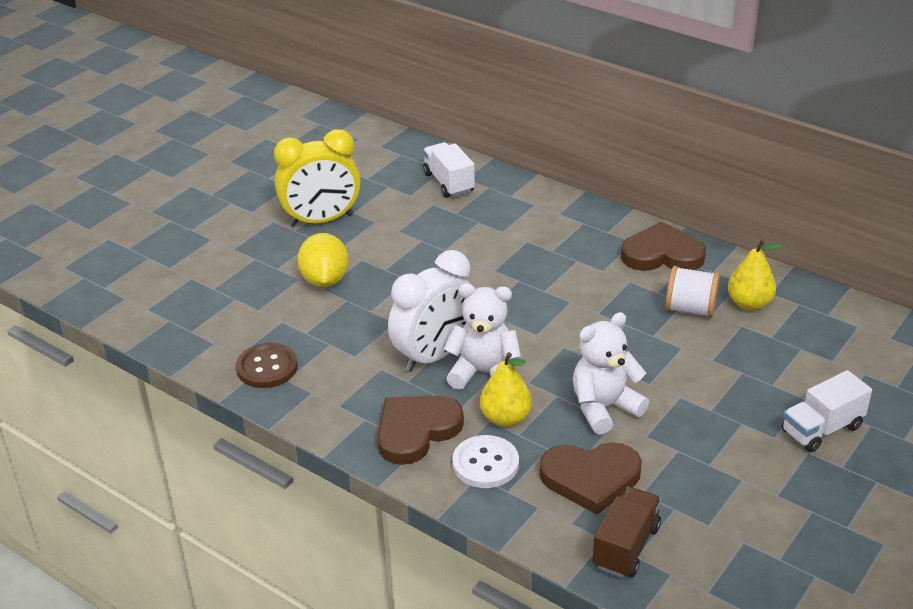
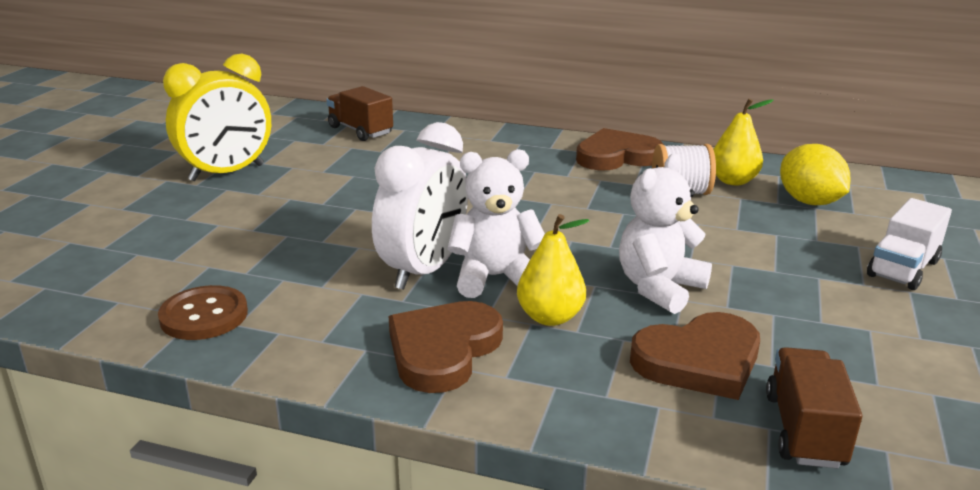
camera: 20 degrees left, 10 degrees down
(325, 280) = (252, 221): yellow lemon -> yellow lemon (809, 202)
(448, 183) = (360, 130): white truck -> brown truck
(485, 464) = (556, 370): white button -> none

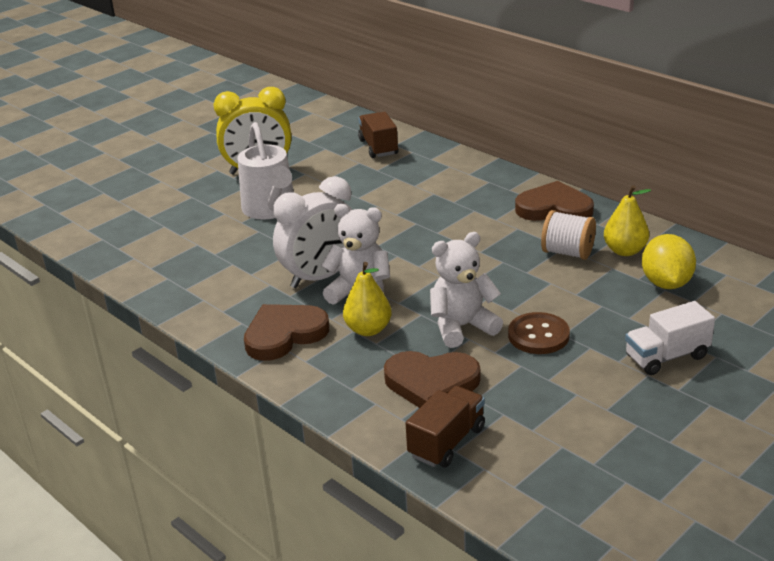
camera: 30 degrees right, 5 degrees up
(204, 315) = (171, 278): brown button -> brown button (538, 335)
(283, 210) = (271, 210): none -> white watering can

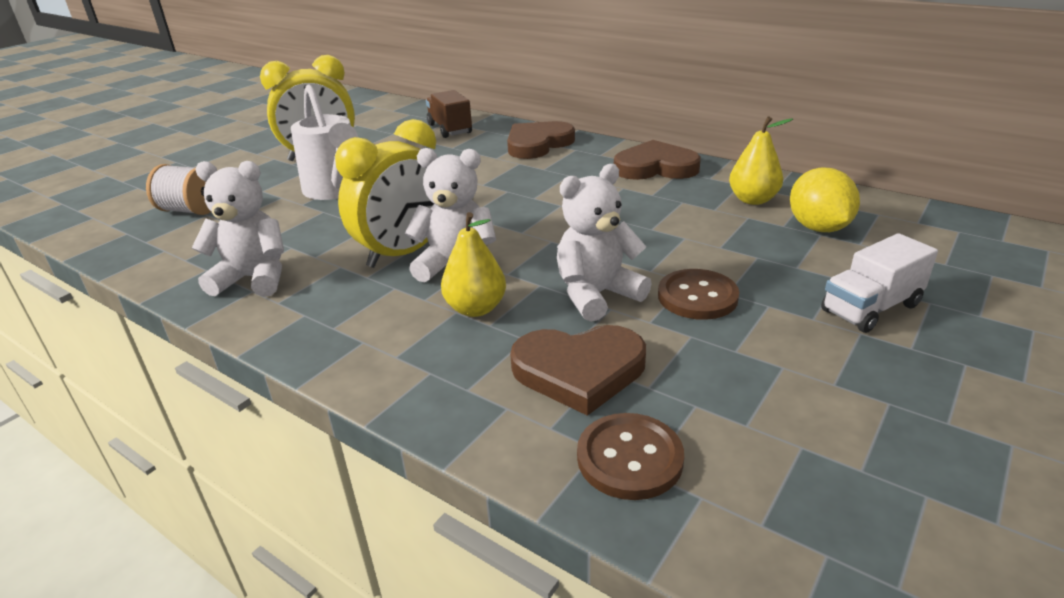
camera: 10 degrees left, 0 degrees up
(204, 289) = (254, 279): none -> white teddy bear
(284, 335) = (363, 325): brown heart -> brown heart (537, 144)
(321, 277) = (404, 253): white clock -> yellow clock
(447, 442) = (629, 458): brown truck -> brown button
(567, 252) = (690, 206): white spool -> white spool (191, 210)

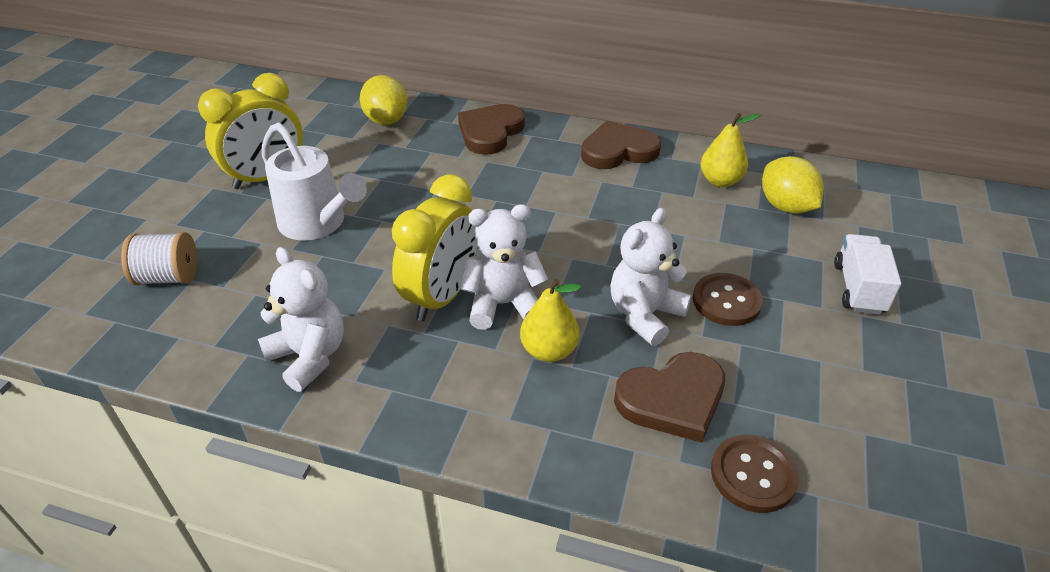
camera: 20 degrees left, 10 degrees up
(254, 279) = (309, 356): white teddy bear -> white teddy bear turned 60 degrees clockwise
(449, 129) = (386, 120): brown truck -> yellow lemon
(870, 308) = (858, 288): white truck -> white truck turned 150 degrees clockwise

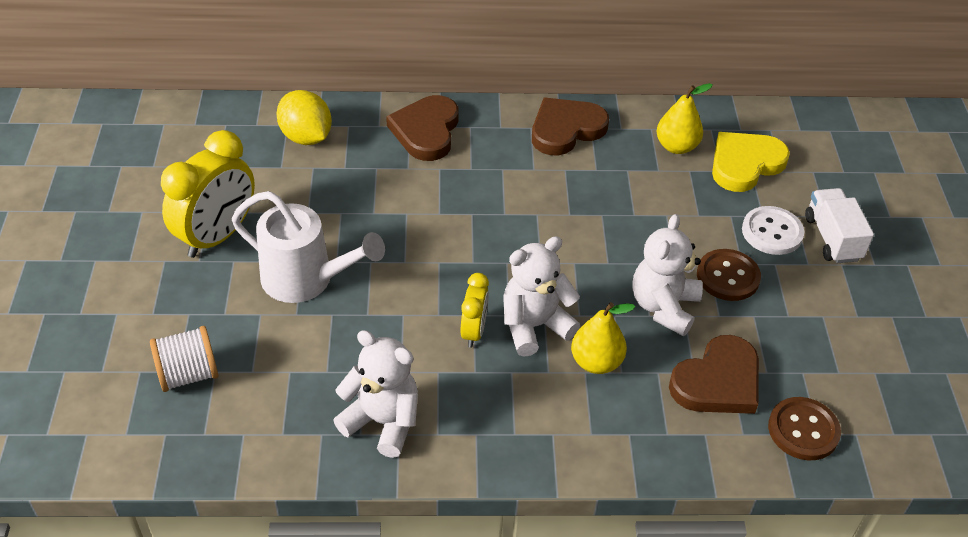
camera: 20 degrees left, 5 degrees up
(442, 297) = (474, 331): yellow clock -> yellow clock, size x0.54
(786, 206) = (745, 164): yellow lemon -> yellow heart
(792, 270) = (772, 232): none -> white button

